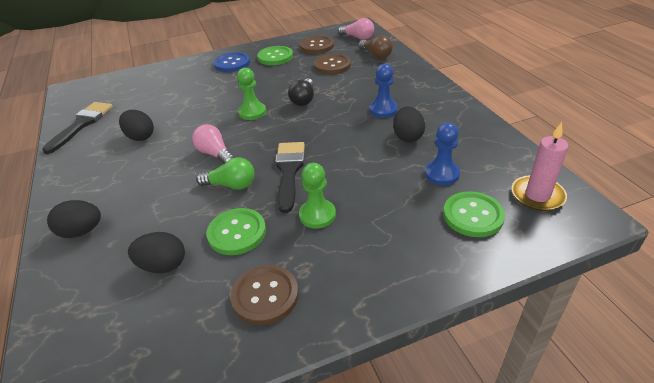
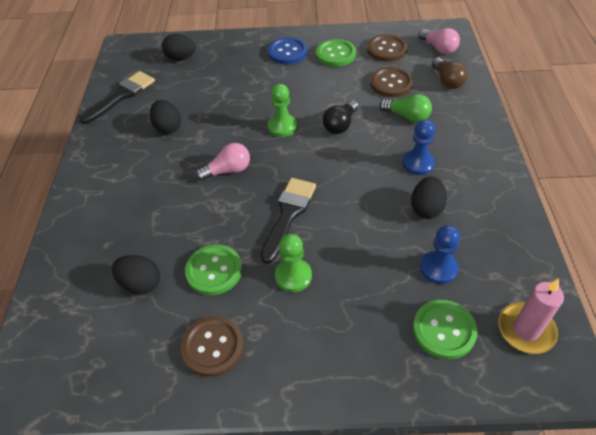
camera: 20 degrees right, 10 degrees up
(82, 231) = (87, 223): black egg -> black egg (181, 58)
(215, 154) = (228, 170): pink light bulb -> pink light bulb turned 90 degrees clockwise
(231, 185) = (229, 213): green light bulb -> green light bulb (407, 116)

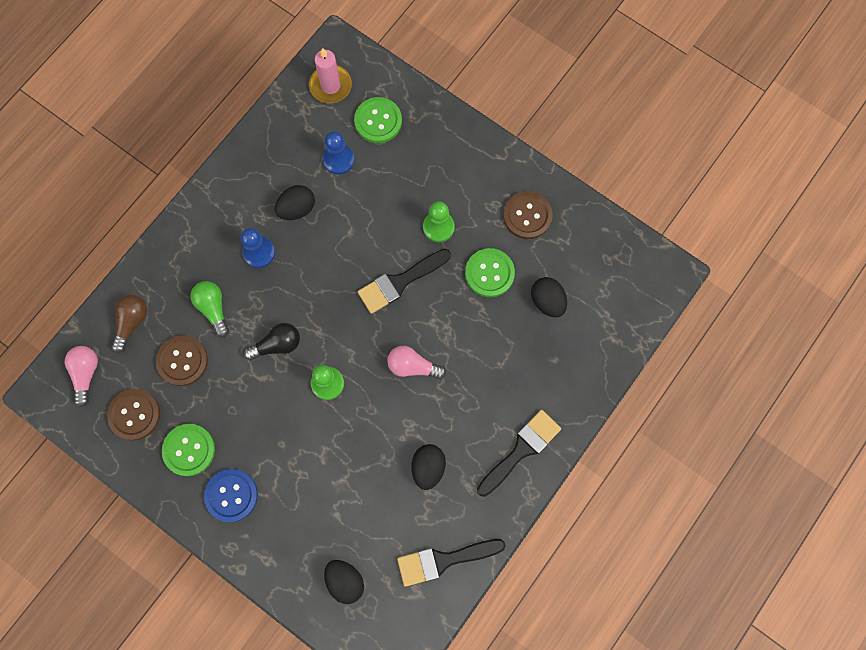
camera: 145 degrees left, 25 degrees up
(100, 173) = (521, 450): none -> black brush

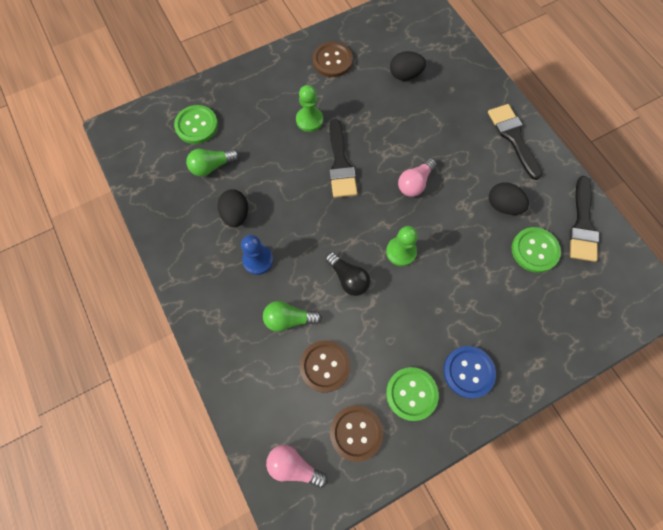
camera: 65 degrees left, 5 degrees down
(131, 322) = (265, 399): brown light bulb -> none
(277, 345) = (348, 278): black light bulb -> black light bulb turned 135 degrees clockwise
(330, 86) = (144, 147): pink candle -> none
(338, 160) = (212, 166): blue pawn -> green light bulb
(345, 581) = (576, 306): black egg -> none
(489, 273) = (364, 102): green button -> green button (534, 250)

